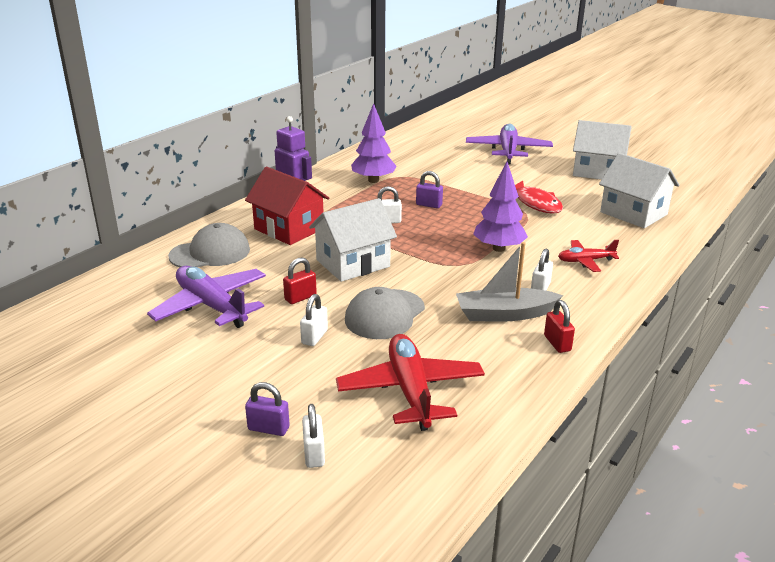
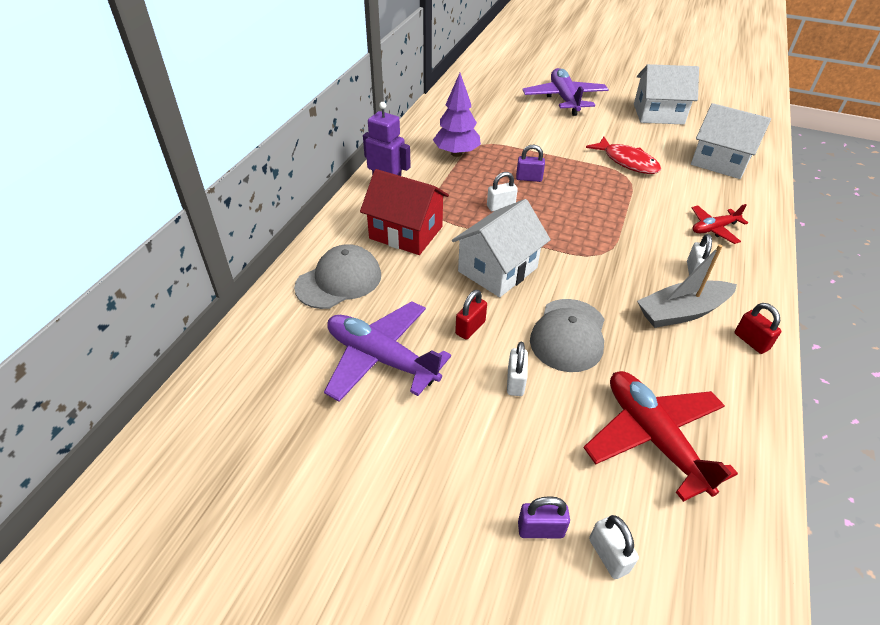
camera: 15 degrees left, 15 degrees up
(498, 248) = (627, 226): purple tree -> none

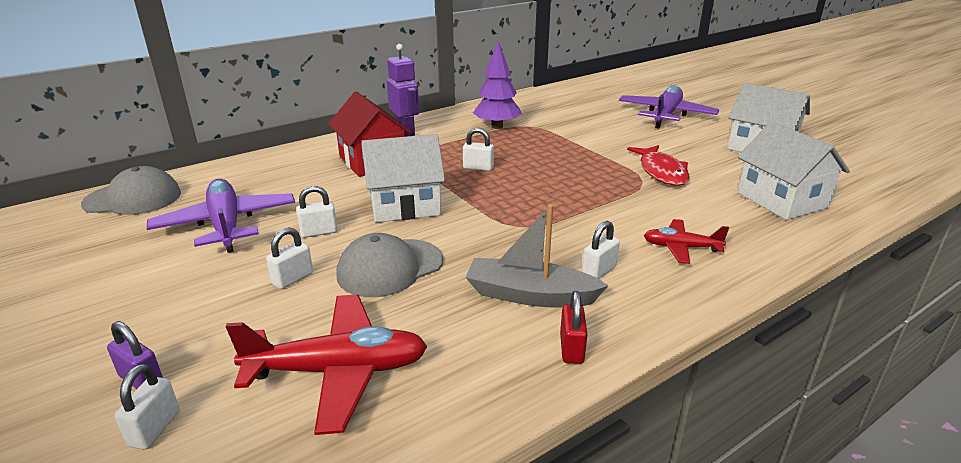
camera: 35 degrees right, 15 degrees down
(339, 281) = (277, 173): grey cap -> grey cap (133, 198)
(470, 328) = (319, 232): red padlock -> white padlock
(529, 178) = (536, 157): purple padlock -> none
(653, 438) = (338, 371): red plane -> red plane turned 75 degrees clockwise

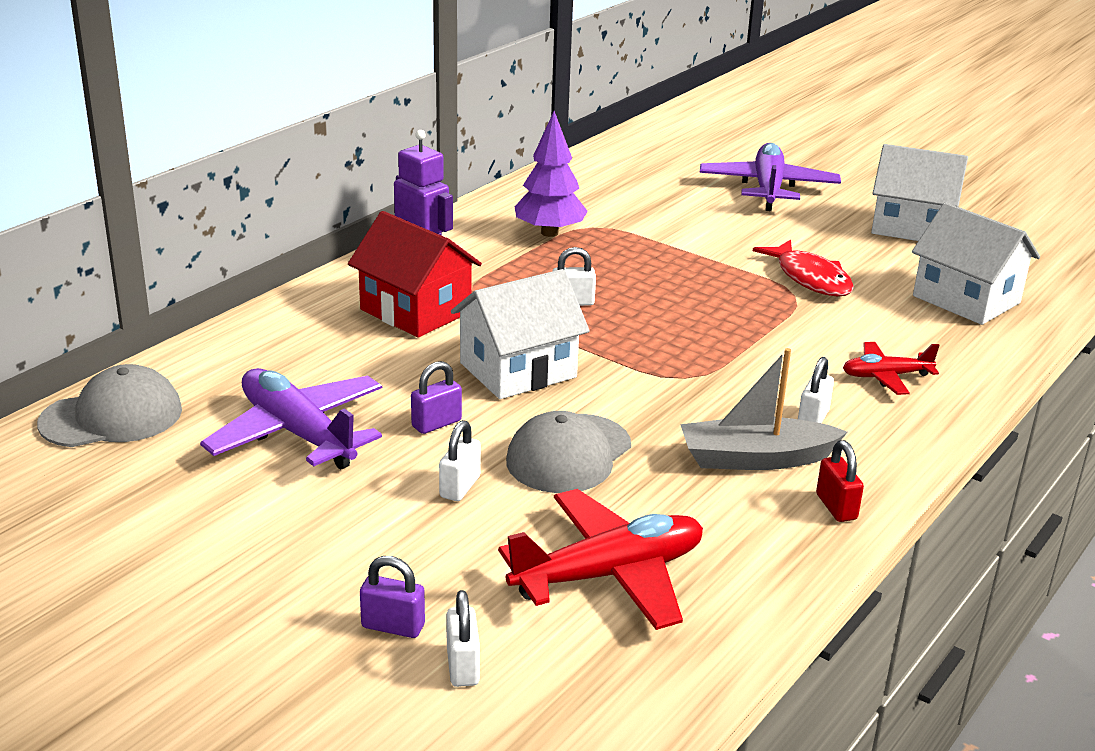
camera: 20 degrees left, 0 degrees up
(319, 232) = (436, 423): white padlock -> purple padlock

